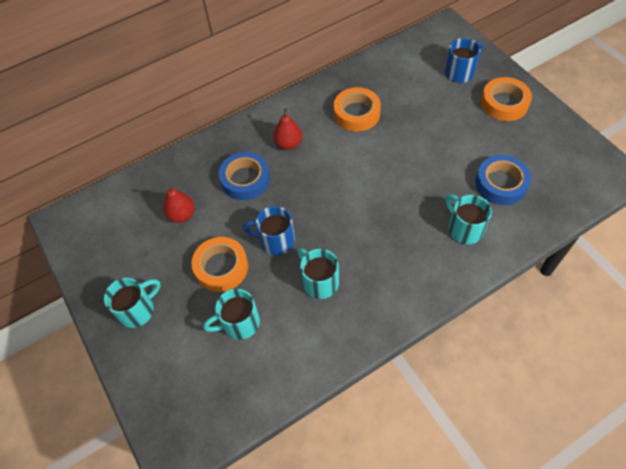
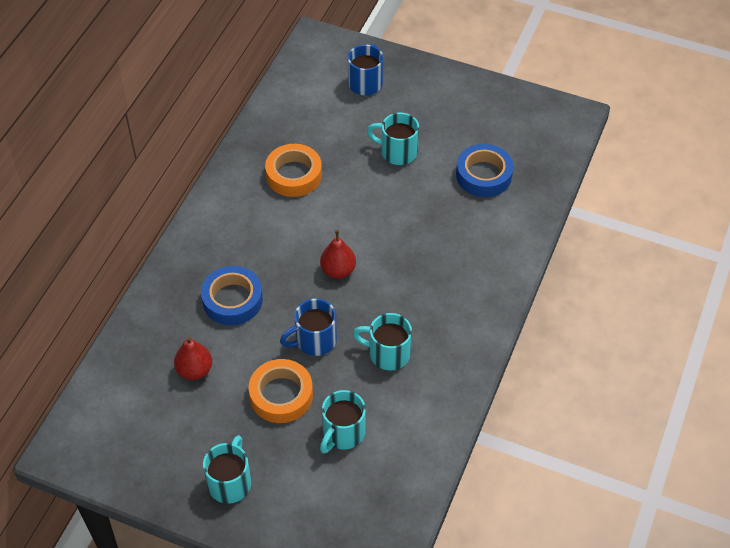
camera: 40 degrees left, 5 degrees down
(288, 144) = (247, 241): red pear -> red pear (338, 270)
(464, 228) = (481, 233): turquoise mug -> turquoise mug (397, 152)
(504, 103) = (431, 95): orange tape -> none

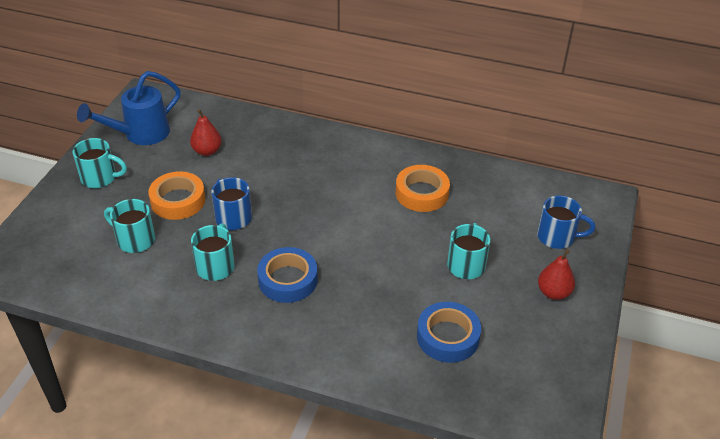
camera: 85 degrees right, 10 degrees down
(148, 446) = (140, 134): none -> blue watering can
(232, 300) = (276, 166): blue tape -> blue tape (288, 280)
(338, 270) = (311, 228): red pear -> red pear (553, 292)

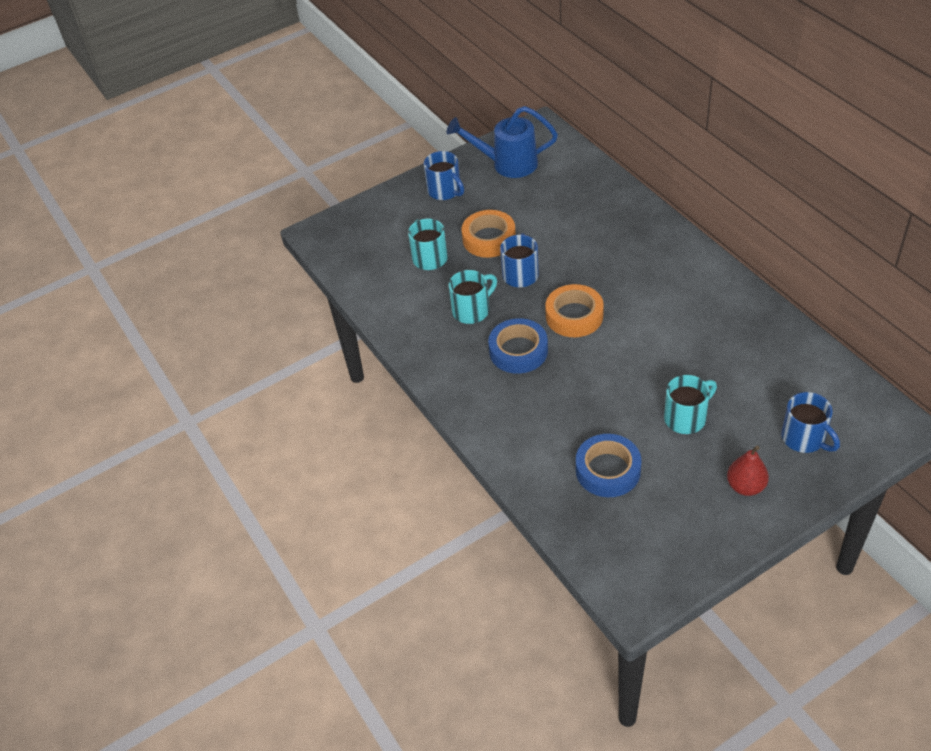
camera: 45 degrees right, 5 degrees up
(100, 178) = (445, 191): turquoise mug -> blue mug
(207, 151) = (549, 203): red pear -> none
(422, 193) = (708, 331): orange tape -> orange tape (574, 316)

